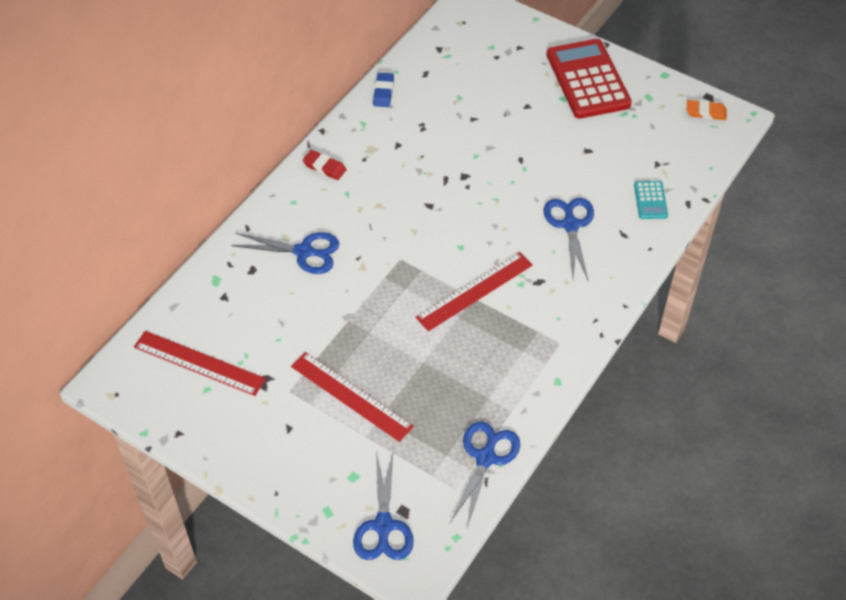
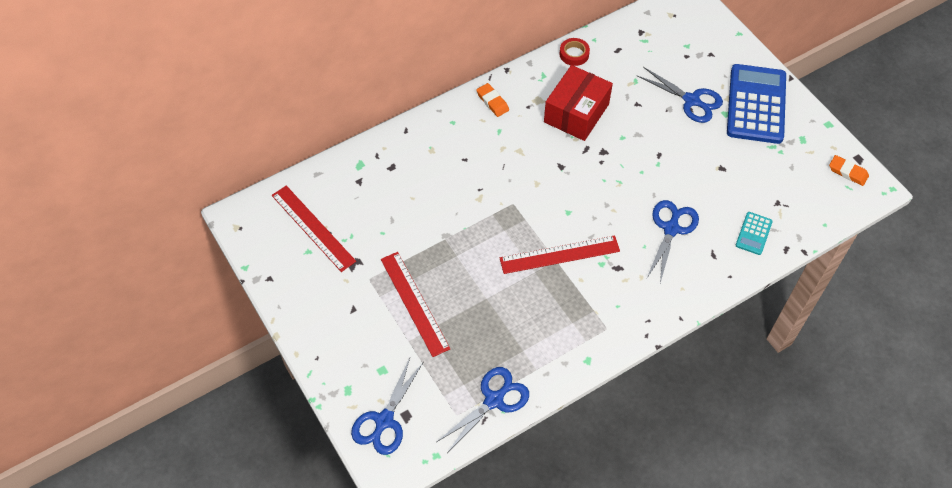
camera: 25 degrees right, 5 degrees up
(304, 252) = (439, 167): blue scissors -> blue scissors (692, 100)
(324, 167) = (492, 102): red eraser -> orange eraser
(383, 92) = (574, 54): blue eraser -> red tape
(417, 148) = (576, 113): none -> red box
(588, 80) = (756, 104): red calculator -> blue calculator

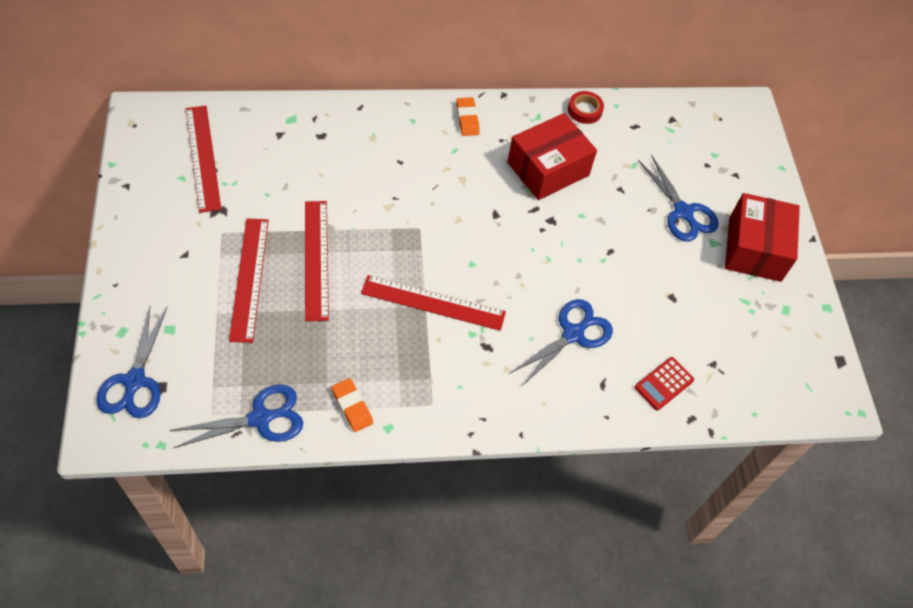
camera: 20 degrees right, 0 degrees up
(384, 421) = (135, 381): blue scissors -> blue scissors turned 45 degrees counterclockwise
(453, 264) = (316, 259): none -> red ruler
(753, 233) = (664, 384): turquoise calculator -> red calculator
(756, 104) = (754, 249): blue calculator -> red box
(848, 172) = (818, 369): orange eraser -> orange eraser (352, 406)

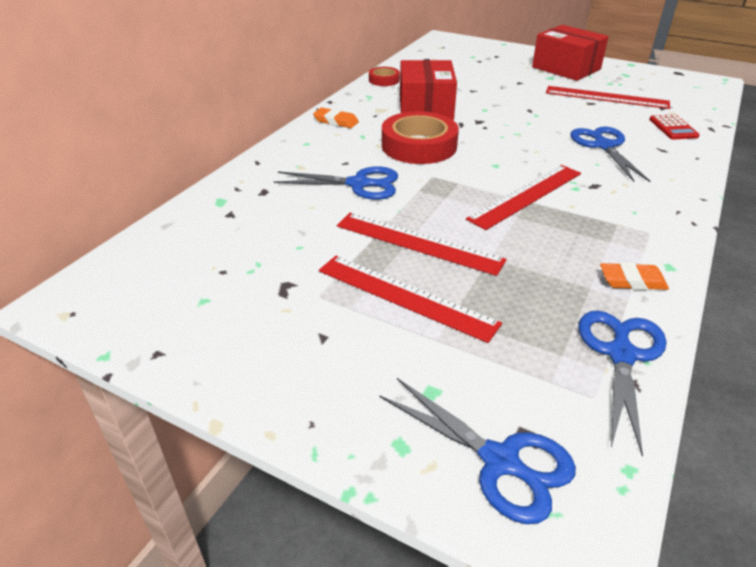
camera: 50 degrees left, 20 degrees down
(203, 157) = (194, 274): red ruler -> red ruler (606, 97)
(466, 196) = (419, 146): none -> red tape
(683, 212) = (514, 78): blue scissors -> blue scissors (359, 184)

